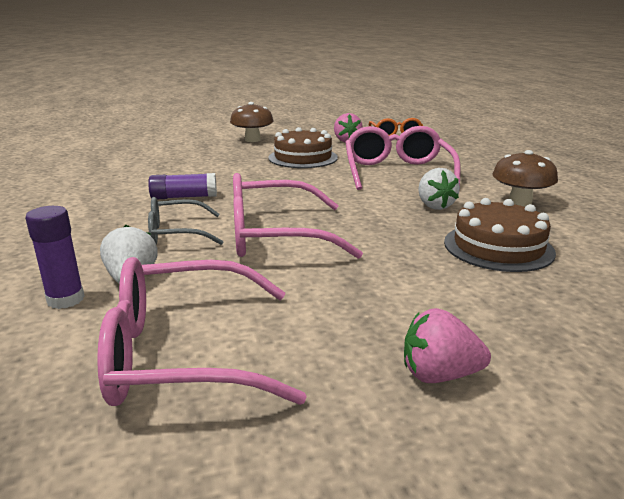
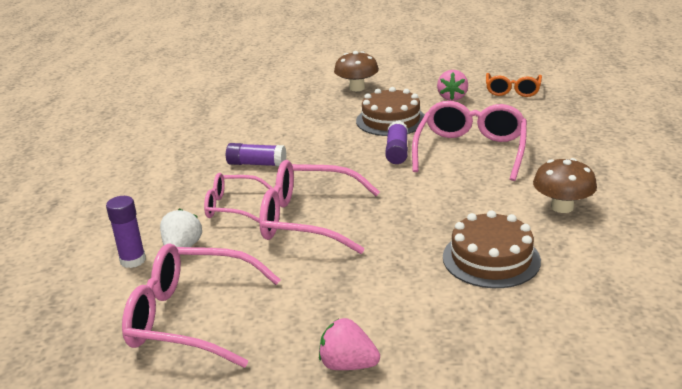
camera: 20 degrees right, 5 degrees up
(177, 233) = (233, 206): grey glasses -> pink glasses
(327, 177) = (397, 151): none -> purple glue stick
(434, 206) = (473, 201): white strawberry -> none

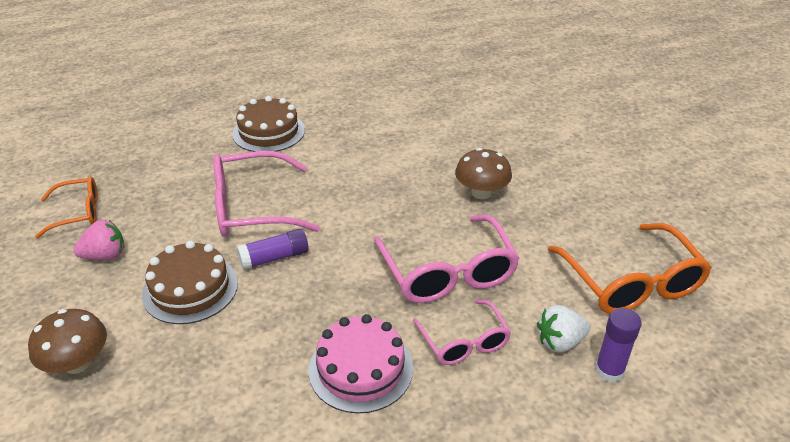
camera: 120 degrees left, 10 degrees up
(192, 317) = (630, 281): pink glasses -> orange glasses
(256, 164) = (360, 368): purple glue stick -> pink cake
(348, 365) = (592, 187): pink strawberry -> none
(491, 258) = (429, 159): brown cake -> brown cake (269, 132)
(562, 207) = (334, 141): brown mushroom -> brown mushroom (481, 193)

